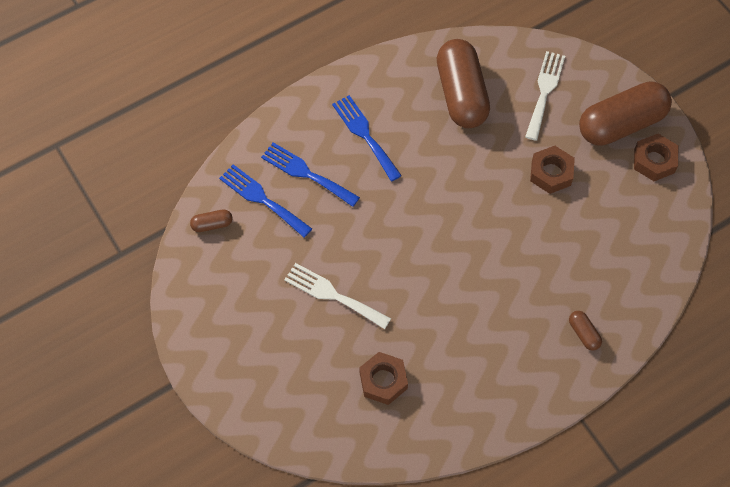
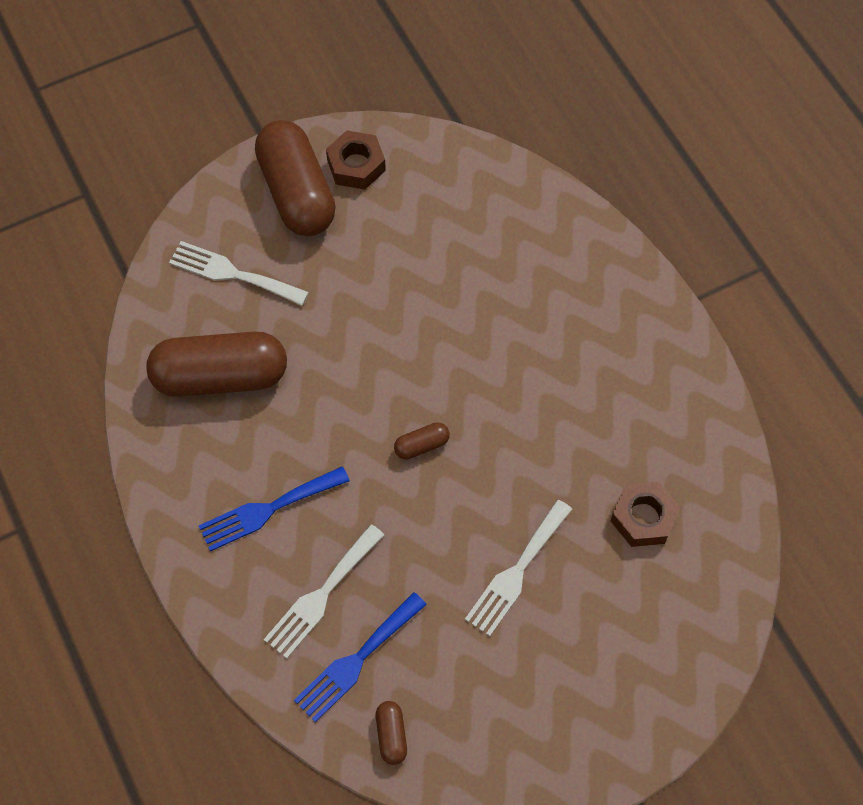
camera: 85 degrees left, 0 degrees up
(306, 173) = (321, 595): blue fork -> white fork
(551, 173) = (359, 283): brown nut -> none
(583, 333) = (588, 278): brown capsule -> brown capsule (421, 445)

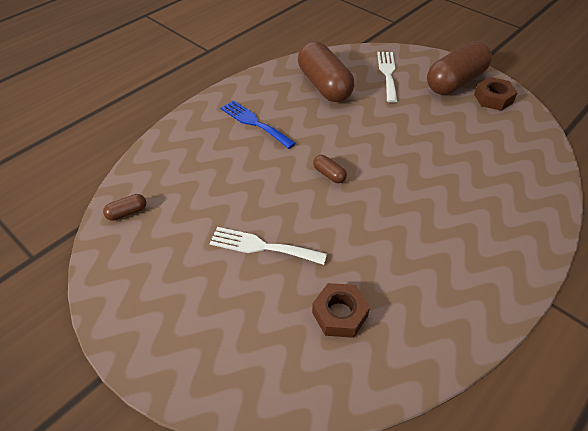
camera: 70 degrees right, 15 degrees down
(321, 595) = (210, 157): white fork -> none
(356, 660) = (173, 183): blue fork -> none

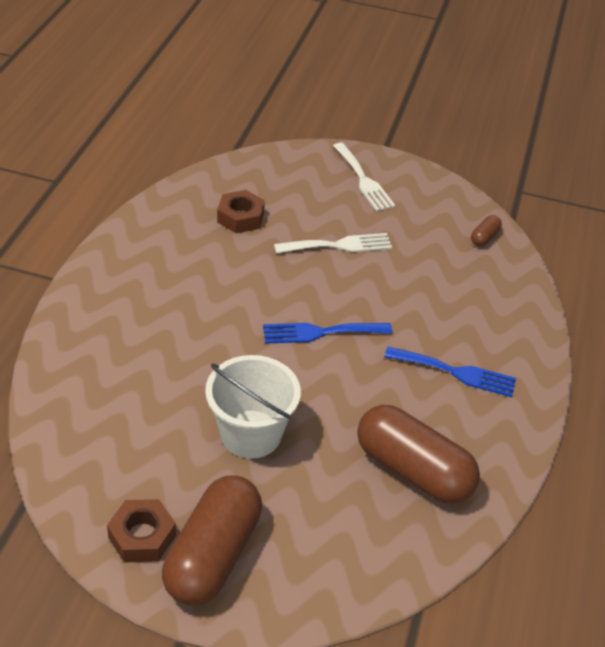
camera: 150 degrees right, 5 degrees down
(329, 174) = (320, 332): brown capsule -> blue fork
(387, 73) = (331, 534): white fork -> white fork (363, 180)
(412, 127) = (251, 434): none -> white bucket

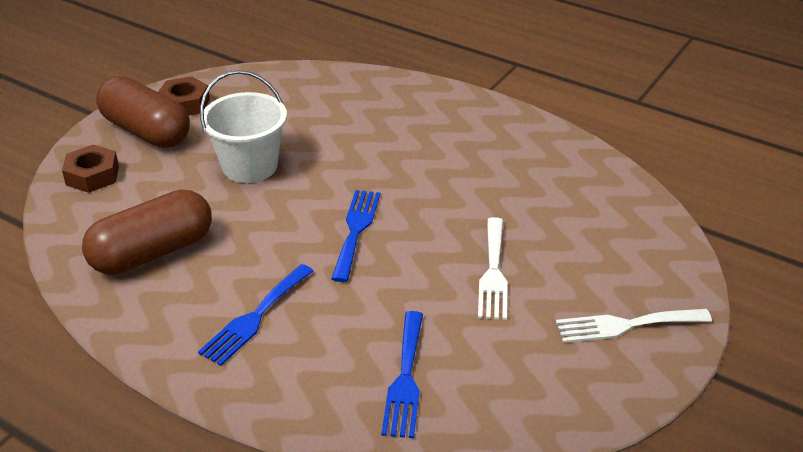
camera: 110 degrees right, 5 degrees down
(240, 217) = (558, 206): brown nut -> brown nut (92, 175)
(470, 277) = (405, 379): none -> blue fork
(484, 237) = (481, 420): brown capsule -> none

